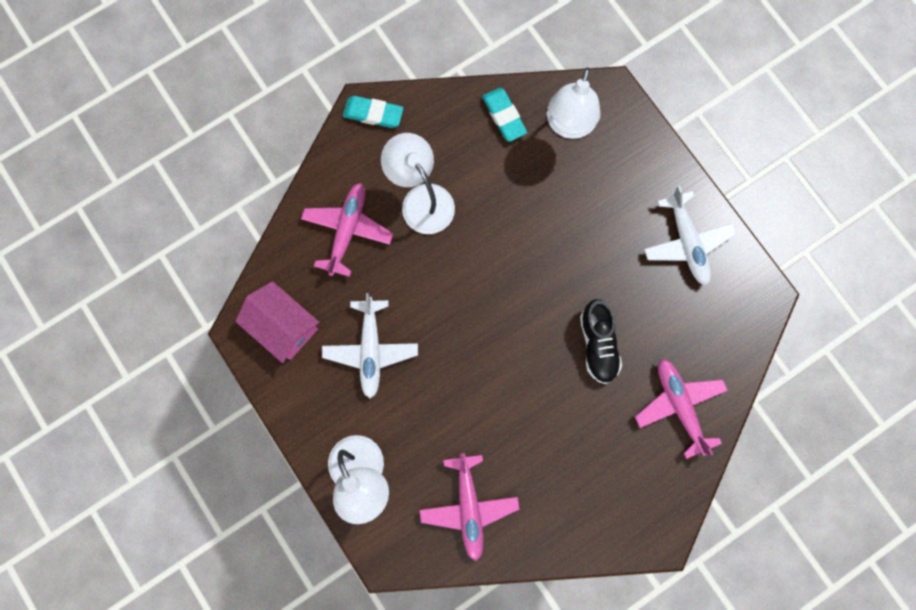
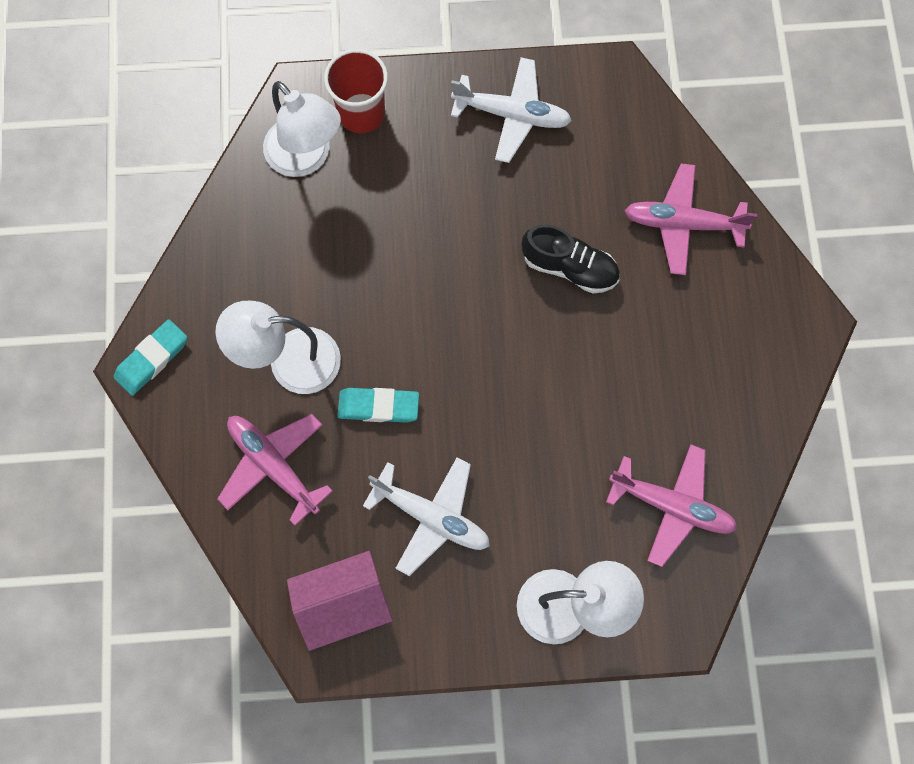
camera: 60 degrees left, 5 degrees down
(504, 116) = (250, 218): turquoise eraser -> turquoise eraser (378, 406)
(623, 142) = (361, 113): none -> red cup

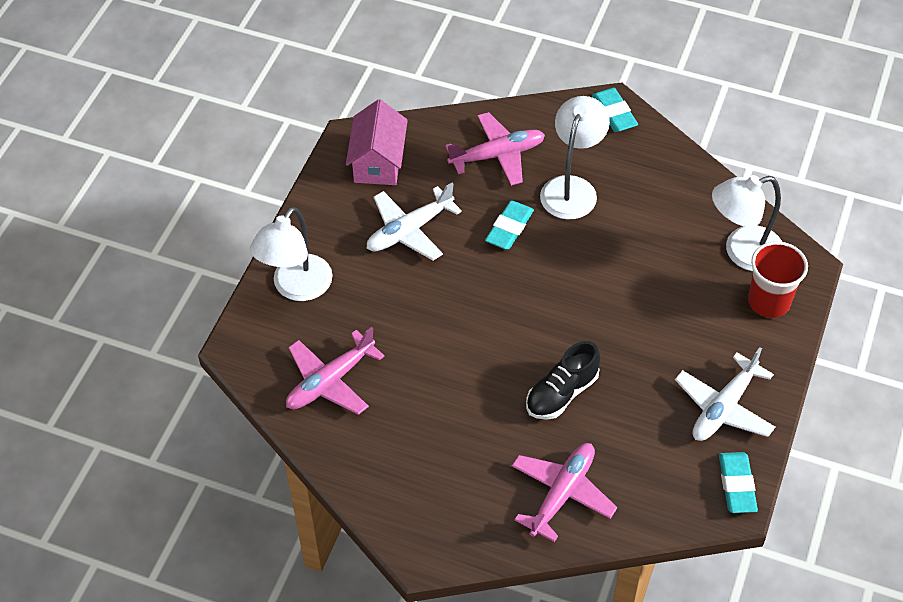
camera: 115 degrees right, 20 degrees down
(593, 77) = (737, 485): none -> turquoise eraser

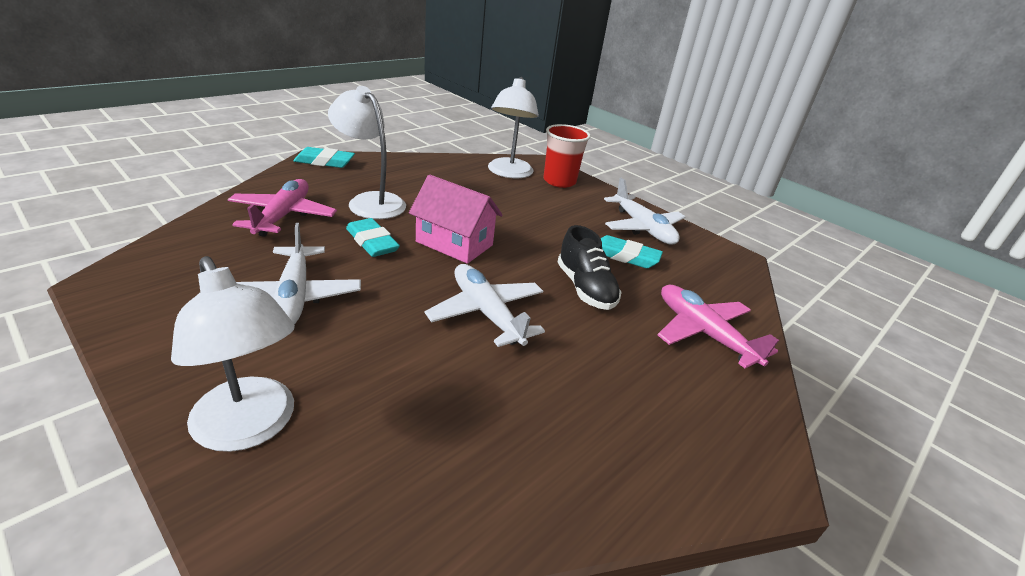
camera: 70 degrees left, 20 degrees down
(330, 381) = (444, 459): pink plane -> none
(378, 162) = (172, 279): pink house -> pink house (454, 243)
(475, 343) = (486, 313): none -> white plane
(737, 485) = (718, 249): turquoise eraser -> turquoise eraser (625, 256)

